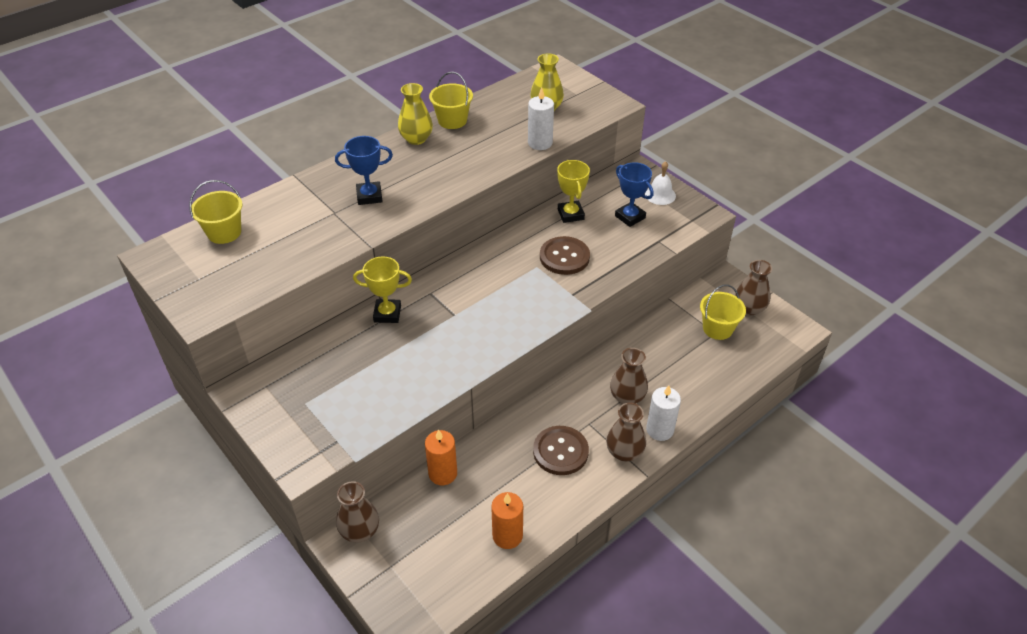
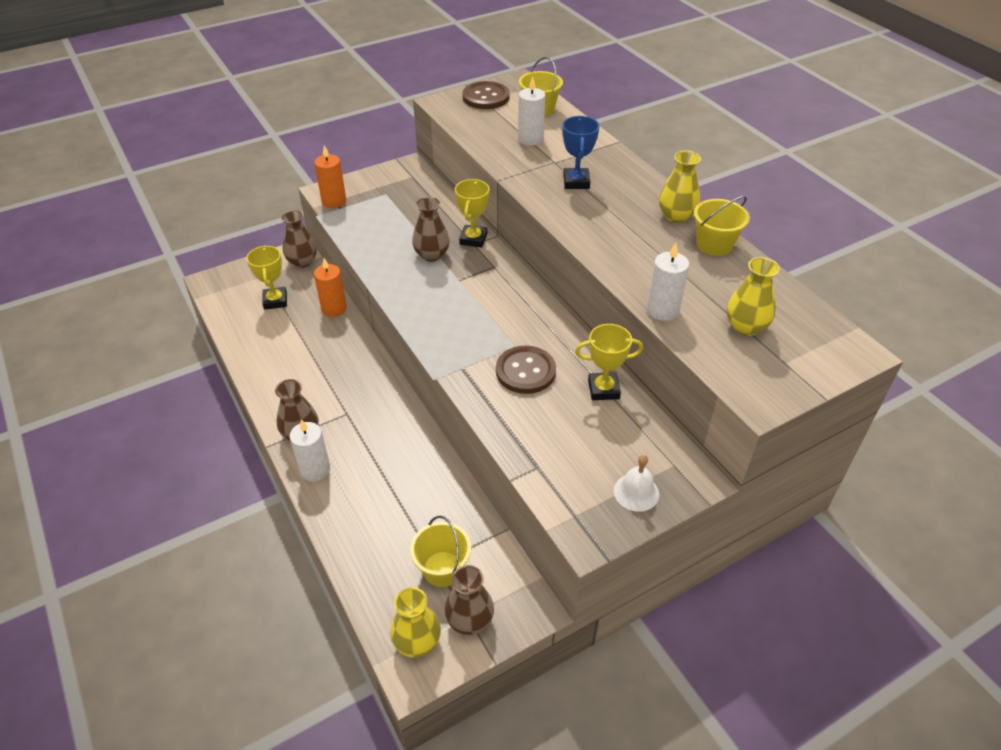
camera: 100 degrees right, 0 degrees up
(289, 233) = (530, 139): none -> white candle
(437, 537) = (275, 301): none -> yellow trophy
(507, 536) = (255, 340): orange candle -> orange candle (334, 201)
(560, 451) = (323, 386): brown button -> brown button (486, 97)
(627, 397) = (368, 451): brown vase -> brown vase (432, 255)
(630, 217) = (591, 447): blue trophy -> none
(778, 332) = (417, 642): none -> yellow vase

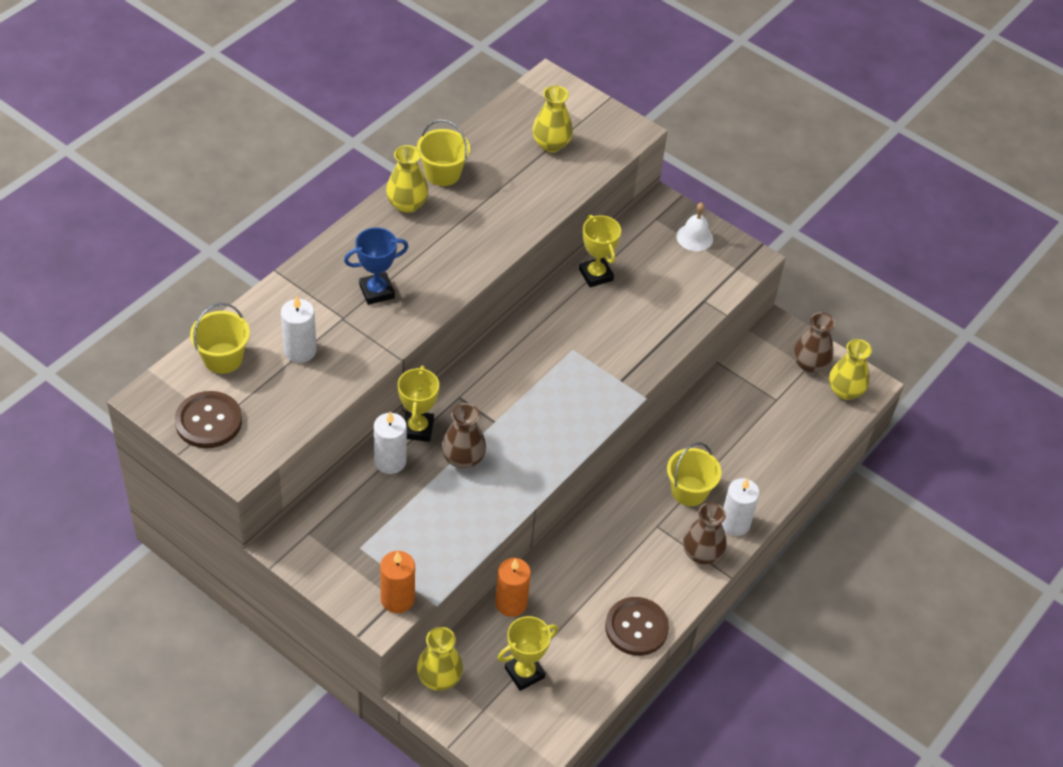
camera: 115 degrees left, 5 degrees up
(302, 262) = (439, 678): brown vase -> yellow vase
(442, 569) = (778, 394): yellow bucket -> yellow bucket (689, 491)
(473, 239) = (417, 429): yellow trophy -> yellow trophy turned 75 degrees counterclockwise
(525, 371) = (601, 333): brown button -> brown button (636, 627)
(662, 310) = (556, 197): white candle -> white candle (390, 461)

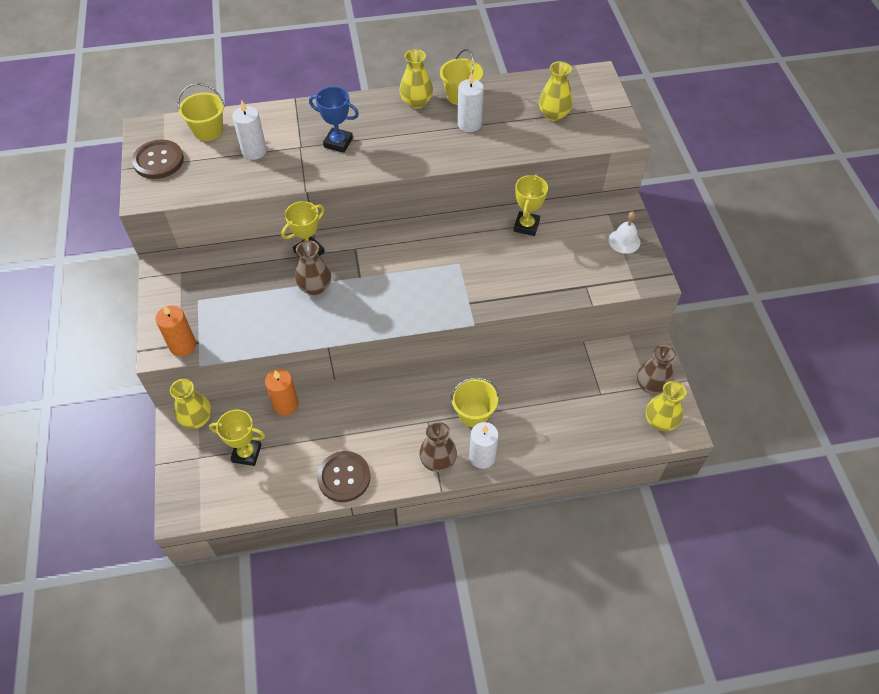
camera: 45 degrees right, 5 degrees up
(390, 461) = (272, 261): white candle -> white candle (469, 124)

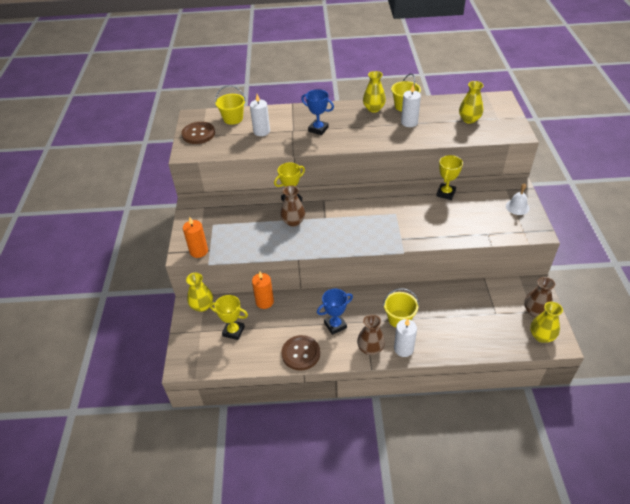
camera: 10 degrees right, 10 degrees down
(387, 431) = (335, 325): none -> blue trophy

